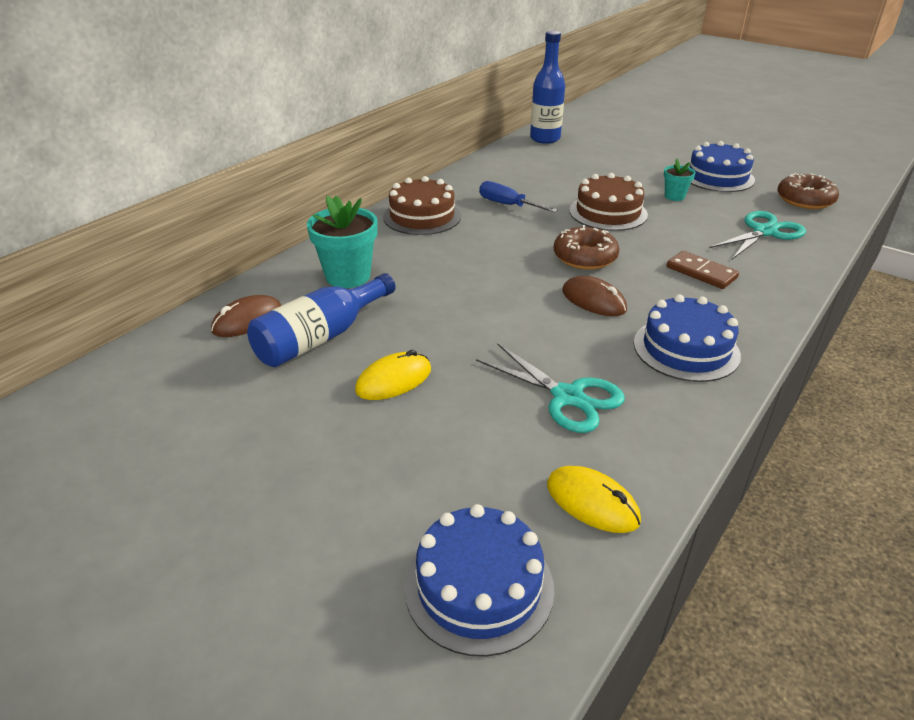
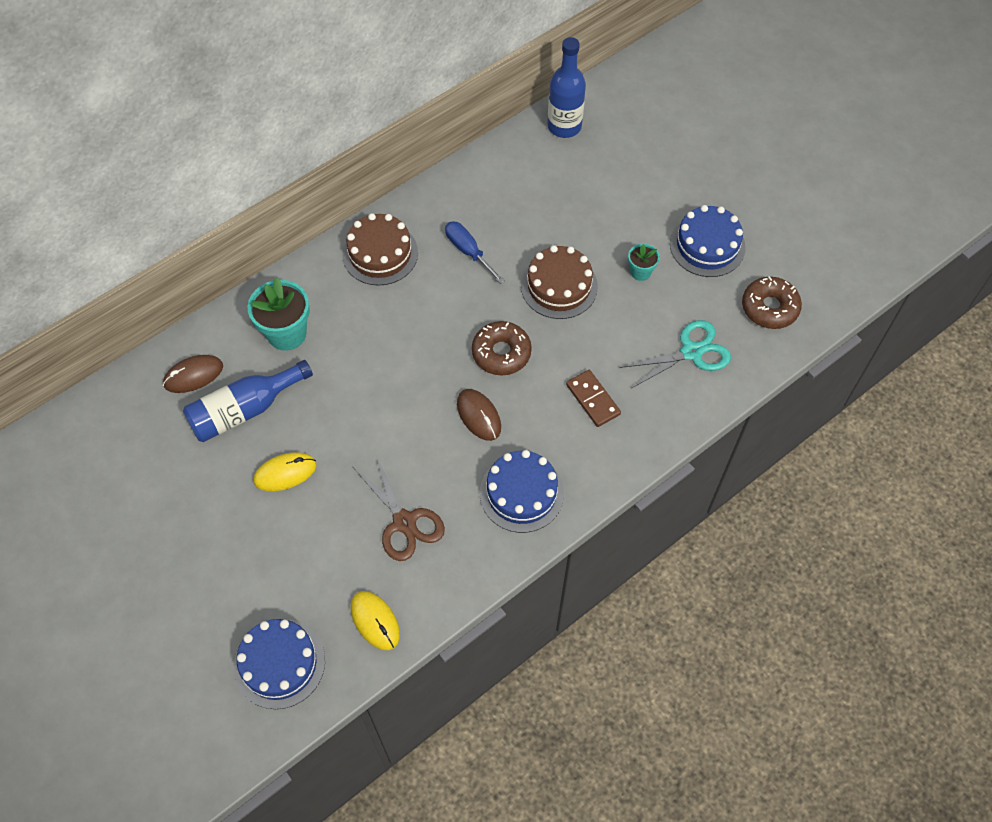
camera: 15 degrees right, 25 degrees up
(567, 397) = (404, 522): turquoise scissors -> brown scissors

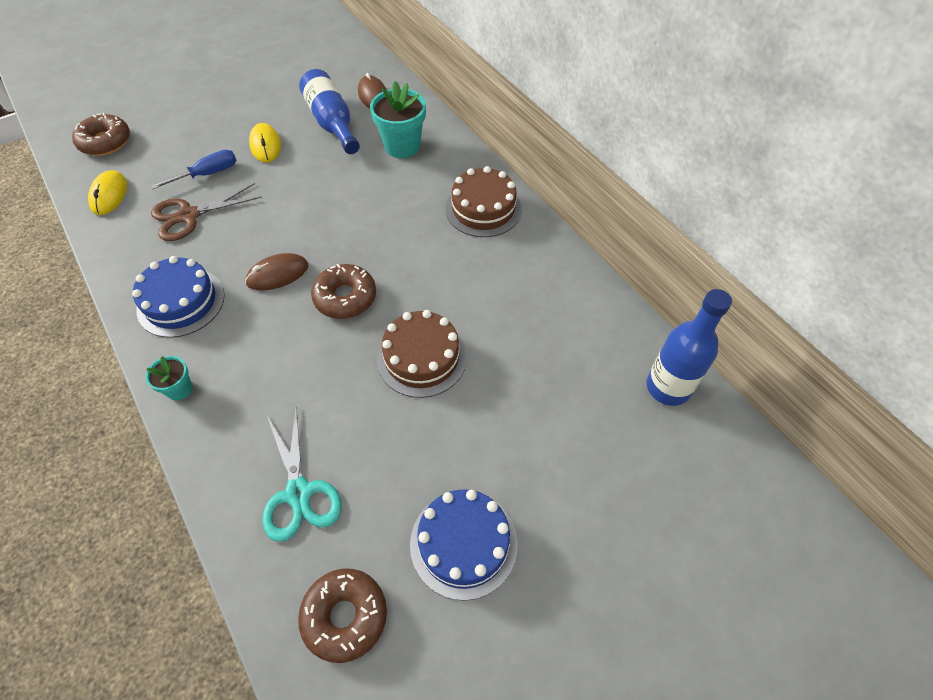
camera: 95 degrees right, 5 degrees down
(279, 663) = (105, 142): blue cake -> brown donut
(375, 621) = (109, 195): yellow mouse -> yellow mouse turned 60 degrees counterclockwise
(468, 251) = (479, 278): blue screwdriver -> blue screwdriver (208, 174)
(593, 399) = (265, 375): brown domino -> none
(640, 272) = (430, 449): turquoise flower pot -> turquoise flower pot (180, 389)

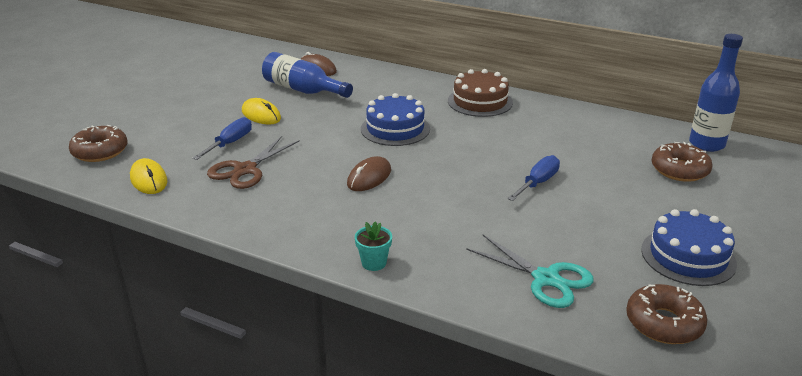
camera: 30 degrees left, 25 degrees down
(181, 302) = (306, 217): blue cake -> blue cake (395, 129)
(345, 297) = (440, 172): brown donut -> brown donut (679, 170)
(402, 146) = (377, 88): turquoise flower pot -> none
(422, 357) = (538, 183): brown cake -> blue screwdriver

